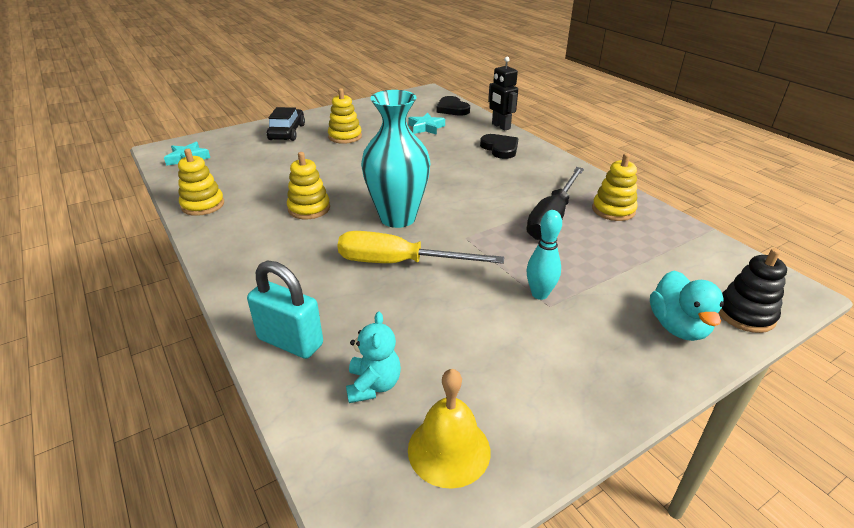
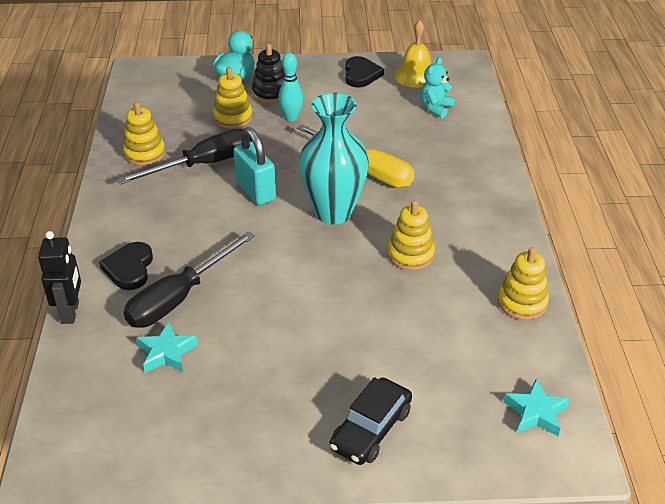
camera: 150 degrees left, 5 degrees up
(290, 341) = (474, 144): turquoise padlock -> turquoise padlock (256, 191)
(345, 136) = (293, 378): yellow stacking toy -> yellow stacking toy (233, 117)
(450, 146) = (179, 297): none -> black screwdriver
(452, 109) = (76, 390): black heart -> black heart (361, 74)
(745, 314) = (188, 70): black stacking toy -> black stacking toy (271, 93)

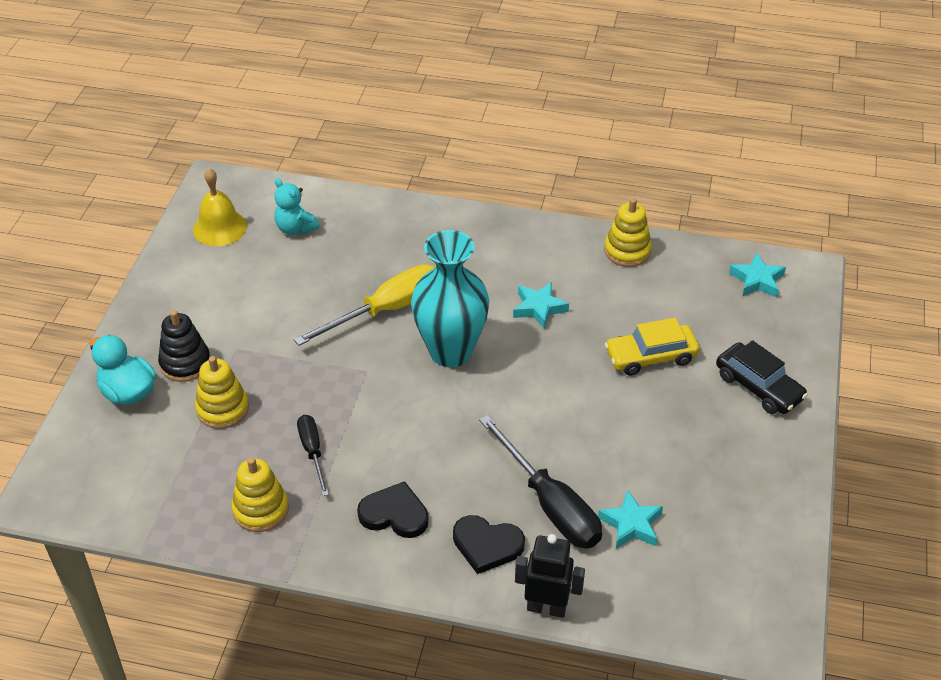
camera: 75 degrees left, 5 degrees up
(203, 165) = (313, 452): black screwdriver -> black screwdriver, size x0.56
(256, 191) = (386, 411): turquoise padlock -> none
(291, 118) = (251, 354): turquoise bowling pin -> none
(361, 74) = (190, 273): black heart -> black heart (394, 514)
(380, 339) = (650, 356): none -> yellow car
(410, 254) = (539, 308): yellow stacking toy -> turquoise star

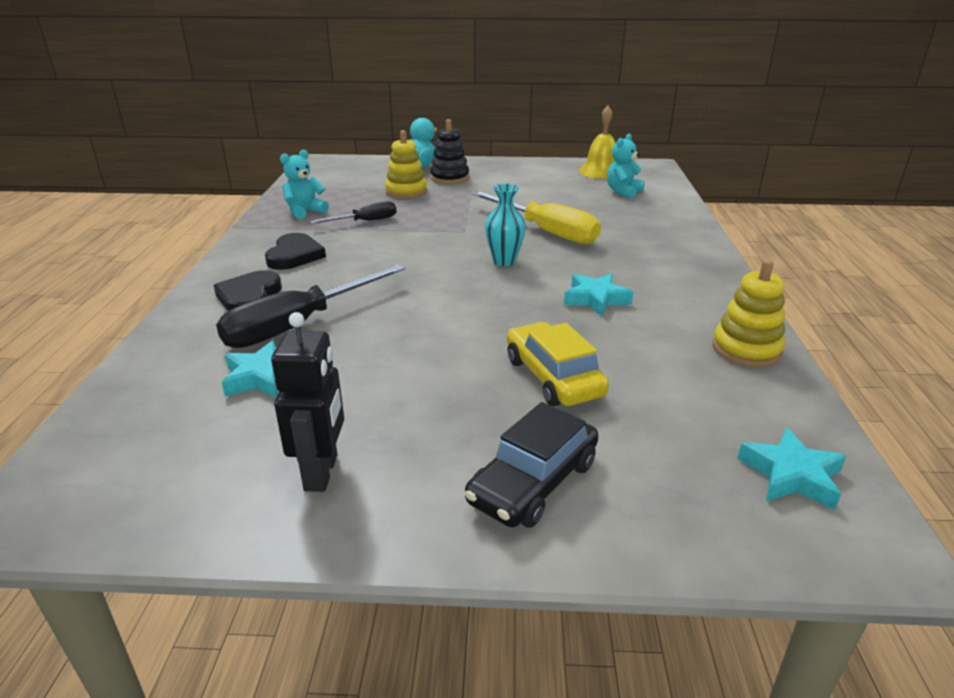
camera: 80 degrees right, 15 degrees down
(261, 509) = (305, 212): yellow stacking toy -> turquoise teddy bear
(450, 351) = (504, 261): turquoise vase -> turquoise vase, size x0.51
(546, 607) = (159, 332): black robot -> black robot (322, 472)

